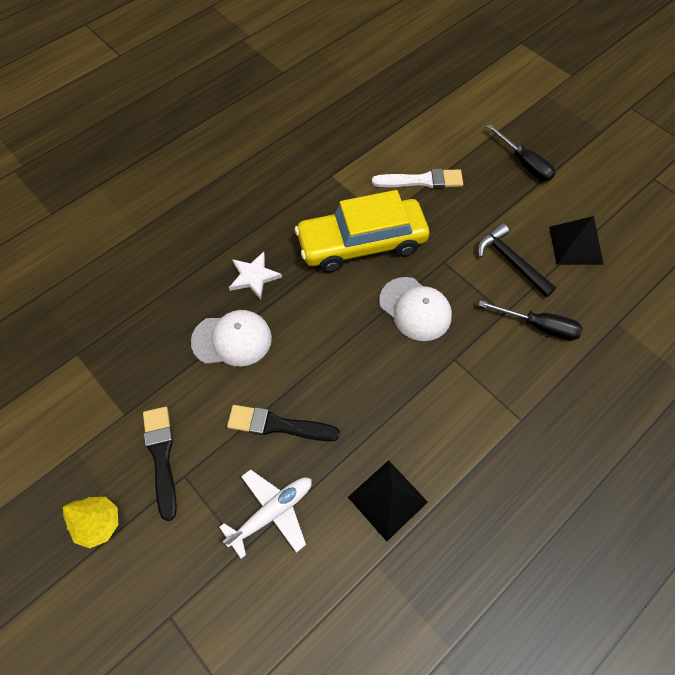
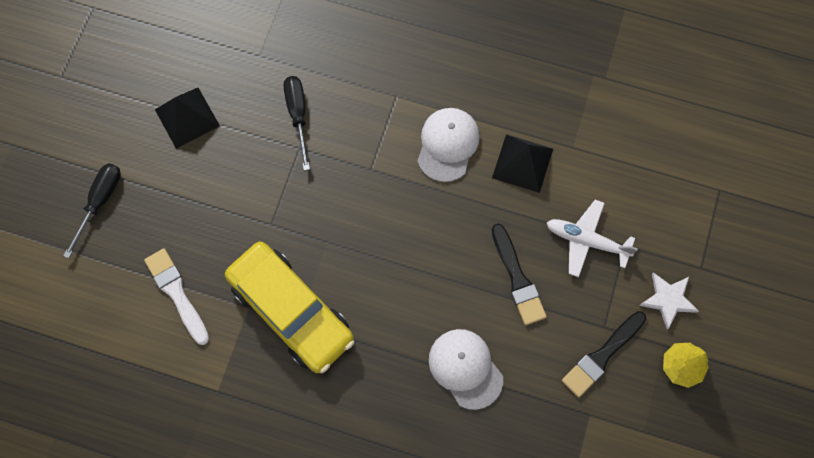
camera: 120 degrees left, 10 degrees up
(254, 276) = (388, 392): white star -> white star (668, 299)
(415, 309) = (339, 225): white cap -> white cap (447, 145)
(510, 261) = (238, 166): black hammer -> none

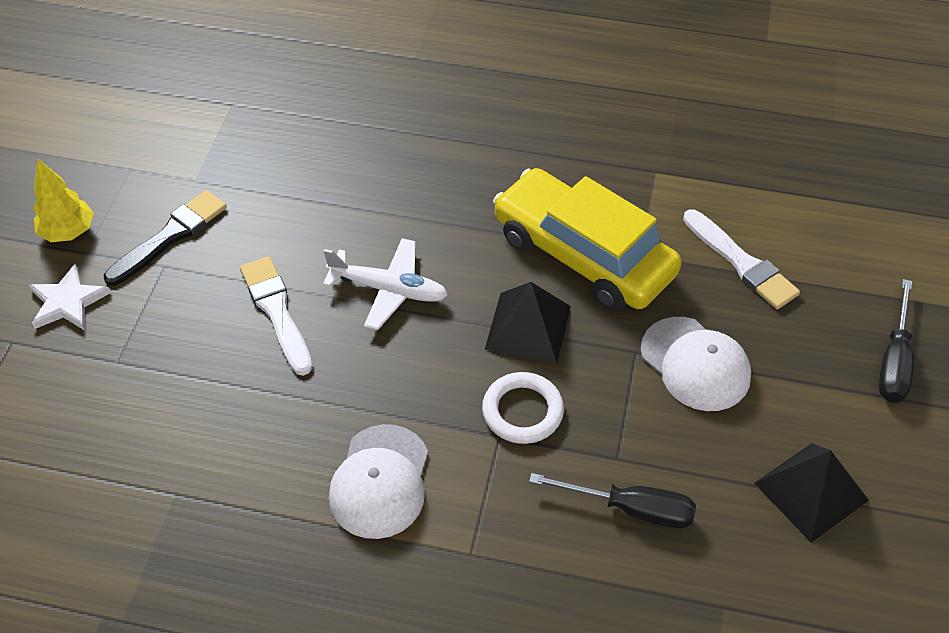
camera: 175 degrees right, 20 degrees down
(298, 115) = (631, 508): black screwdriver -> black screwdriver turned 60 degrees counterclockwise
(354, 185) = (522, 411): none -> white ring
(465, 368) = (349, 212): white cap -> white cap (695, 364)
(517, 279) = (276, 311): black brush -> white brush
(522, 163) = (260, 463): black pyramid -> black pyramid (528, 327)
(586, 240) = (172, 364): white plane -> white plane (389, 290)

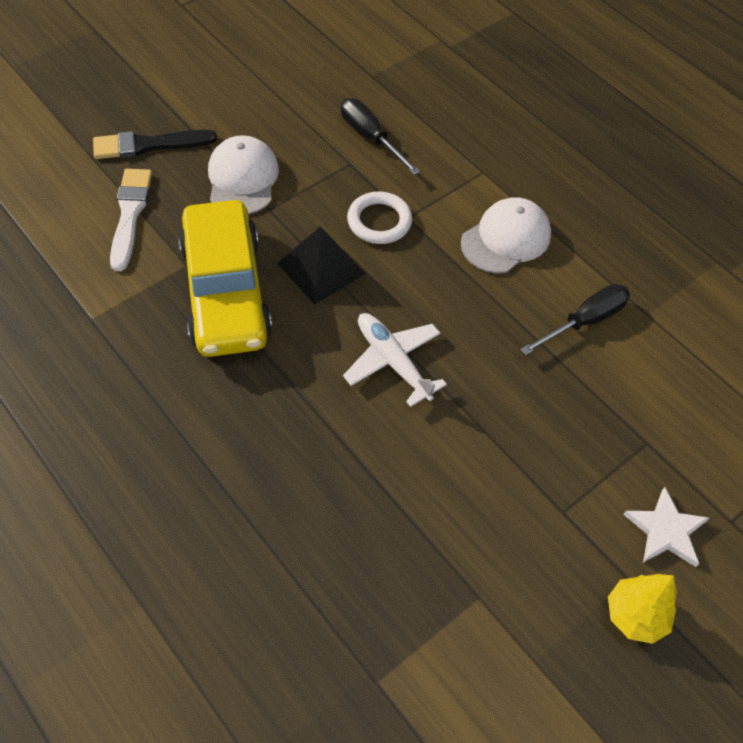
camera: 145 degrees left, 5 degrees up
(170, 236) = (539, 541): black brush -> black brush (148, 145)
(276, 311) = (493, 402): white brush -> none
(811, 491) = (264, 87): black pyramid -> none
(894, 361) = (128, 108): black screwdriver -> black screwdriver (584, 321)

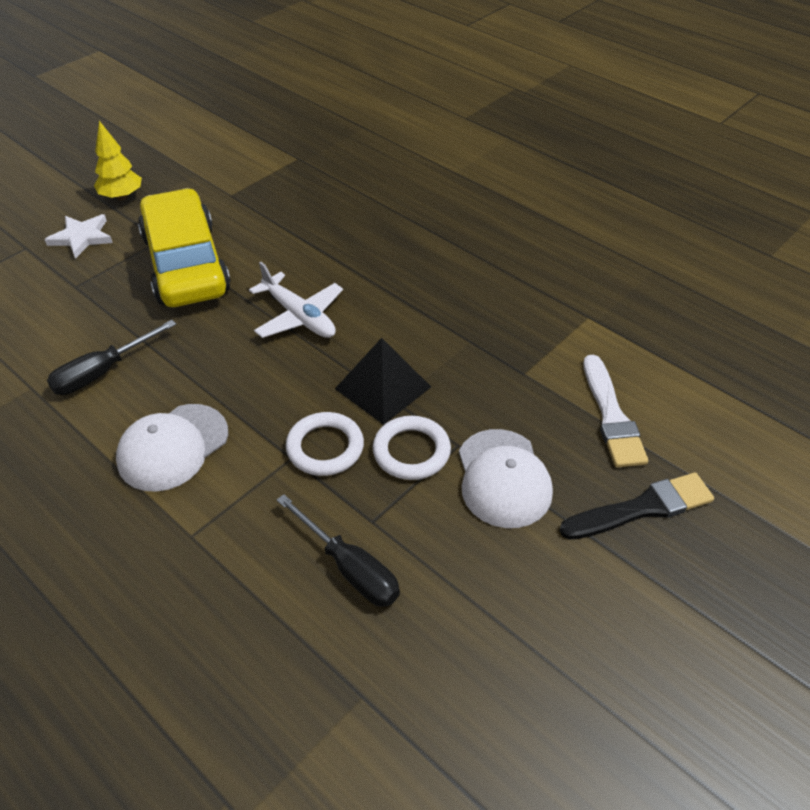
camera: 175 degrees right, 10 degrees down
(225, 292) = (474, 353): yellow car -> yellow car (186, 264)
(309, 208) = (411, 451): none -> white ring

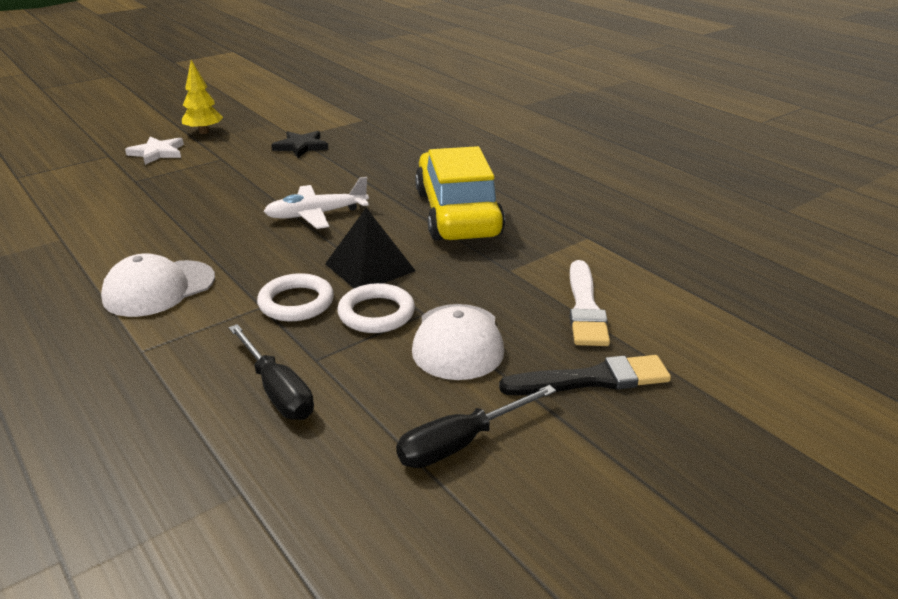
camera: 10 degrees right, 15 degrees down
(102, 372) = (126, 234): black screwdriver -> black screwdriver (461, 443)
(186, 264) = (235, 175): yellow car -> yellow car (457, 213)
(243, 210) = (301, 146): none -> black star
(299, 316) = (316, 214): white plane -> white plane turned 105 degrees clockwise

